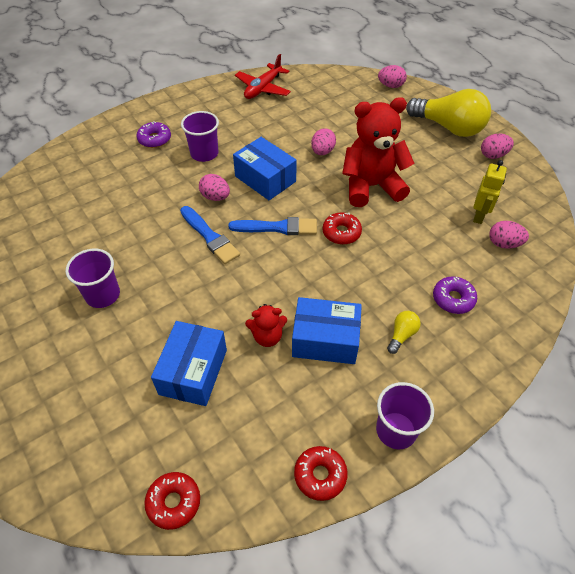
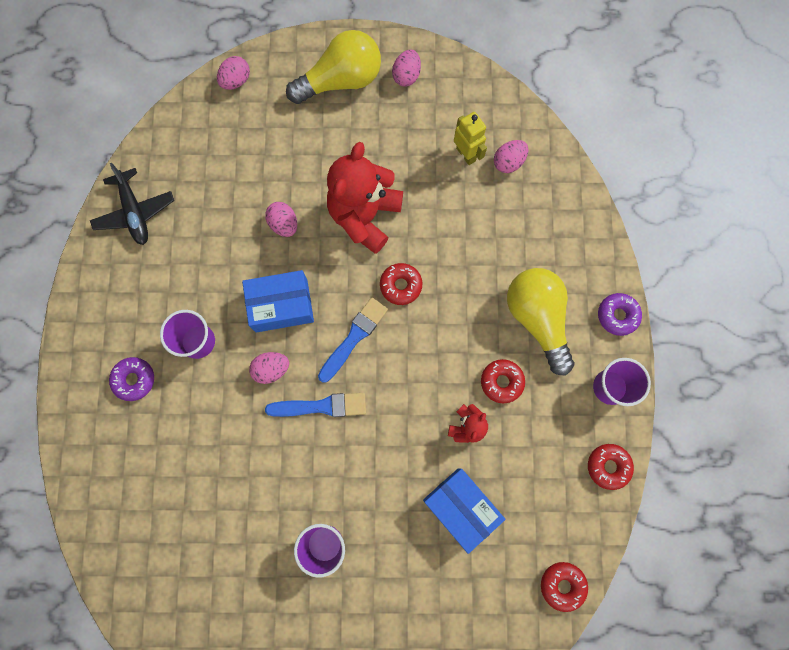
camera: 55 degrees left, 25 degrees up
(263, 88) = (135, 212): red plane -> black plane
(325, 340) = (501, 382): blue box -> red donut
(402, 335) = (537, 319): yellow light bulb -> yellow light bulb, size x2.36
(453, 299) = (532, 251): purple donut -> purple donut (617, 315)

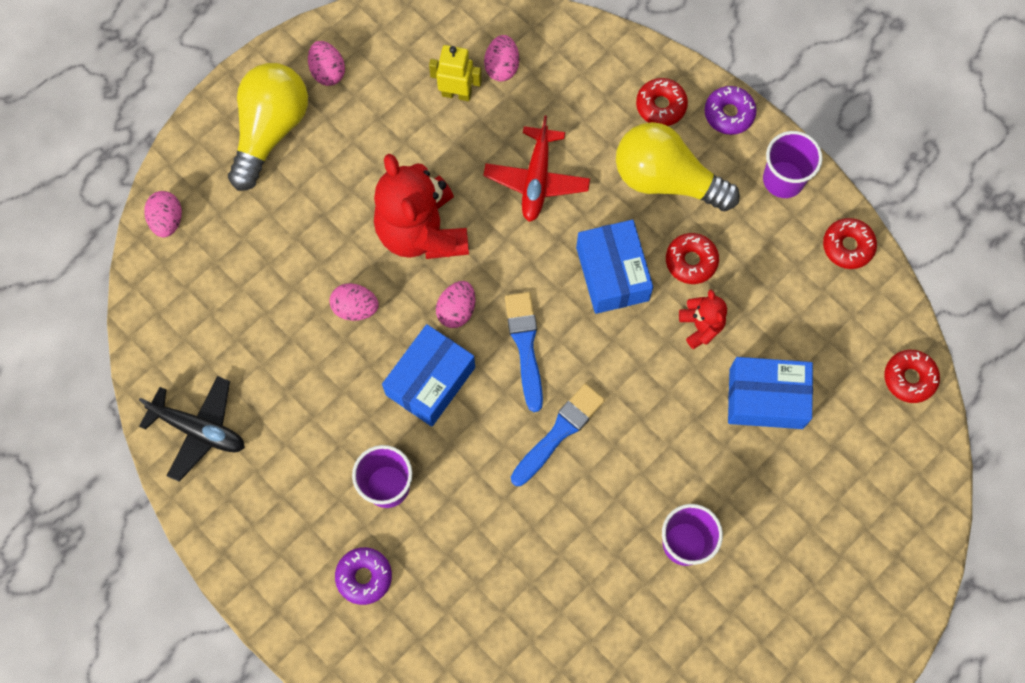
camera: 45 degrees left, 5 degrees down
(271, 369) = (481, 444): pink egg -> pink egg (457, 310)
(401, 285) = (519, 262): red donut -> red donut (661, 106)
(447, 344) = (612, 274): none -> blue box
(460, 247) = (536, 179): none -> red plane

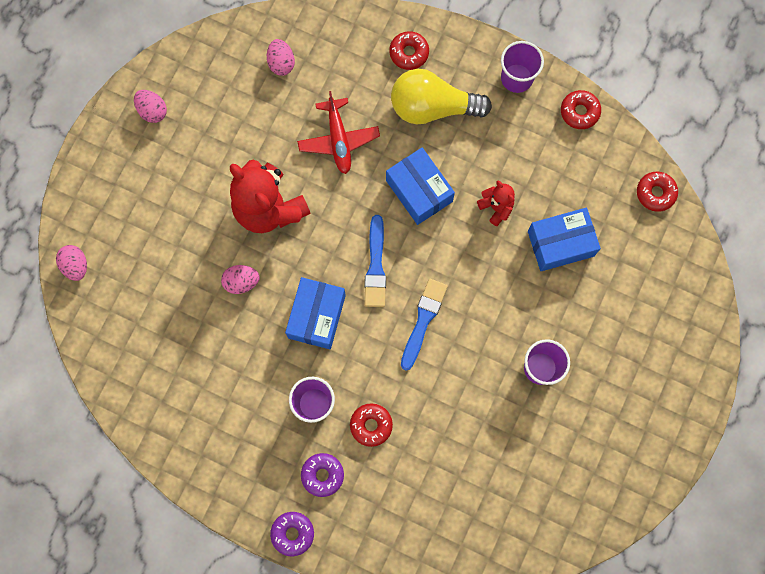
camera: 20 degrees left, 5 degrees up
(199, 430) = (161, 413): black plane -> none
(270, 130) = (126, 170): yellow light bulb -> none
(456, 93) = (255, 95): yellow robot -> none
(457, 310) = (316, 257): pink egg -> none
(525, 346) = (375, 266): blue brush -> blue brush turned 150 degrees counterclockwise
(691, 261) = (472, 162): red donut -> red donut (371, 425)
(729, 114) = (460, 42): purple donut -> purple donut (292, 533)

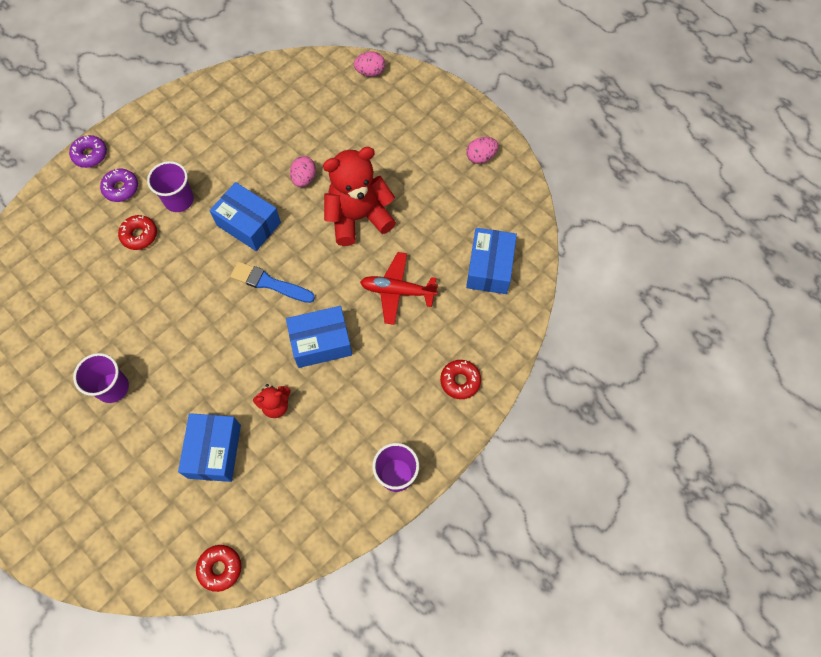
camera: 110 degrees right, 10 degrees down
(281, 63) = (489, 267): pink egg -> blue box
(423, 320) = (204, 305): blue brush -> none
(432, 107) = (397, 383): yellow light bulb -> none
(579, 112) = (336, 524): red donut -> none

